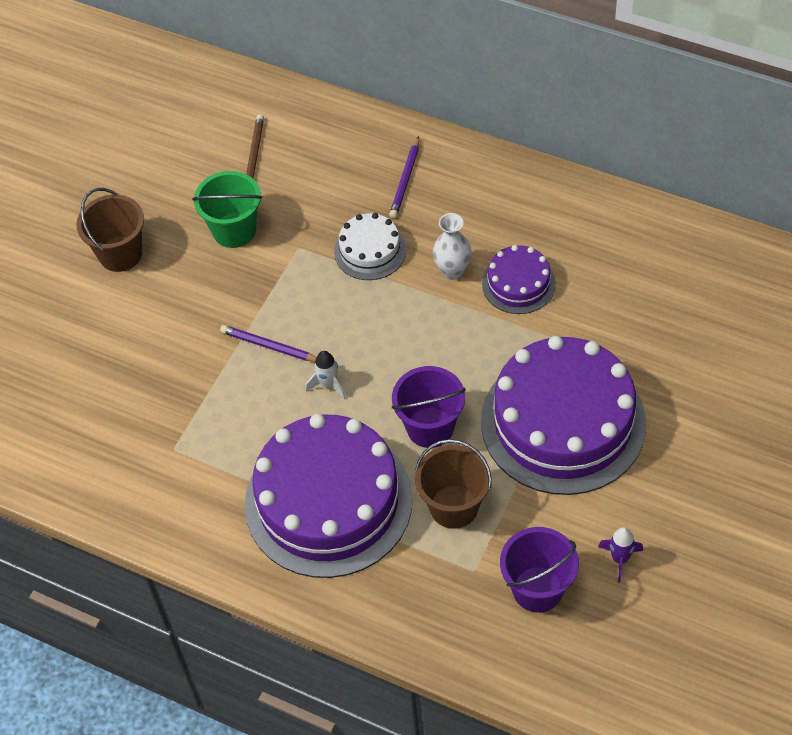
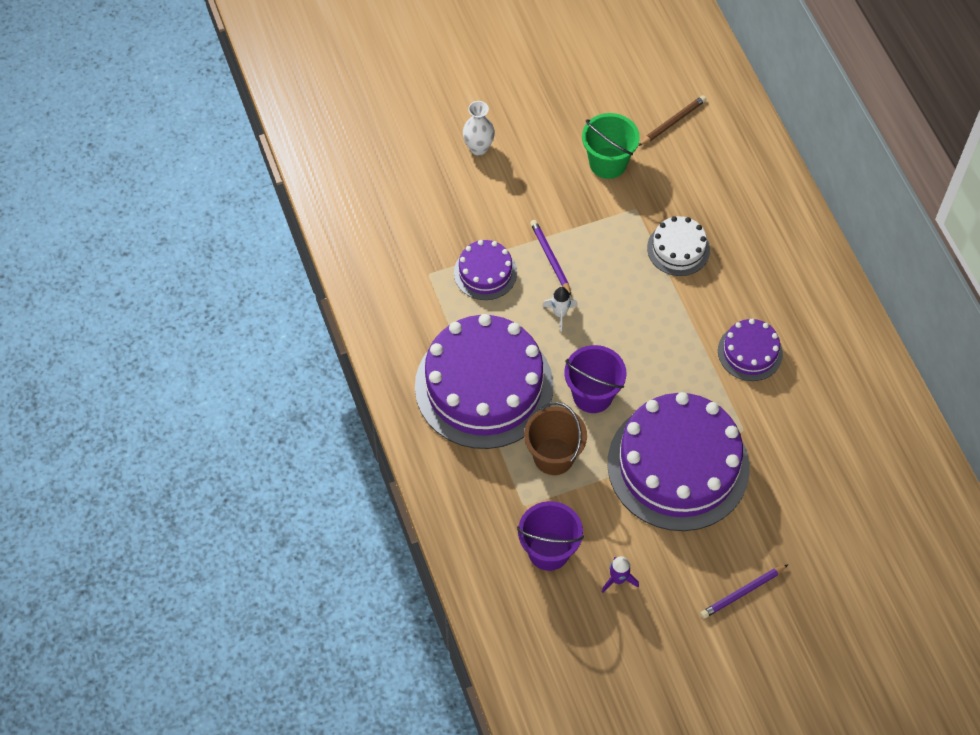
camera: 40 degrees right, 5 degrees up
(120, 254) = (523, 120): brown bucket -> none
(224, 405) = (485, 272): none -> purple cake
(405, 180) = (752, 220): purple pencil -> purple pencil (742, 592)
(452, 271) = (716, 307): white vase -> white vase (478, 148)

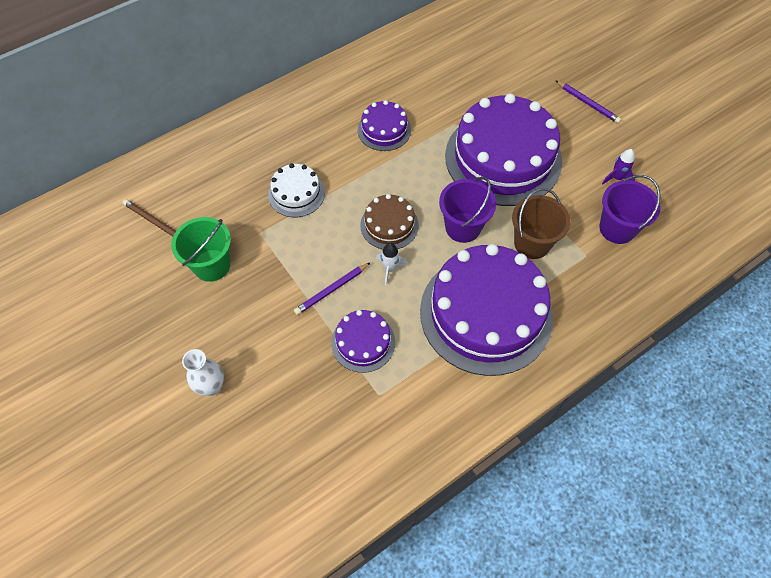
camera: 105 degrees left, 0 degrees up
(614, 326) = (389, 225): none -> brown cake

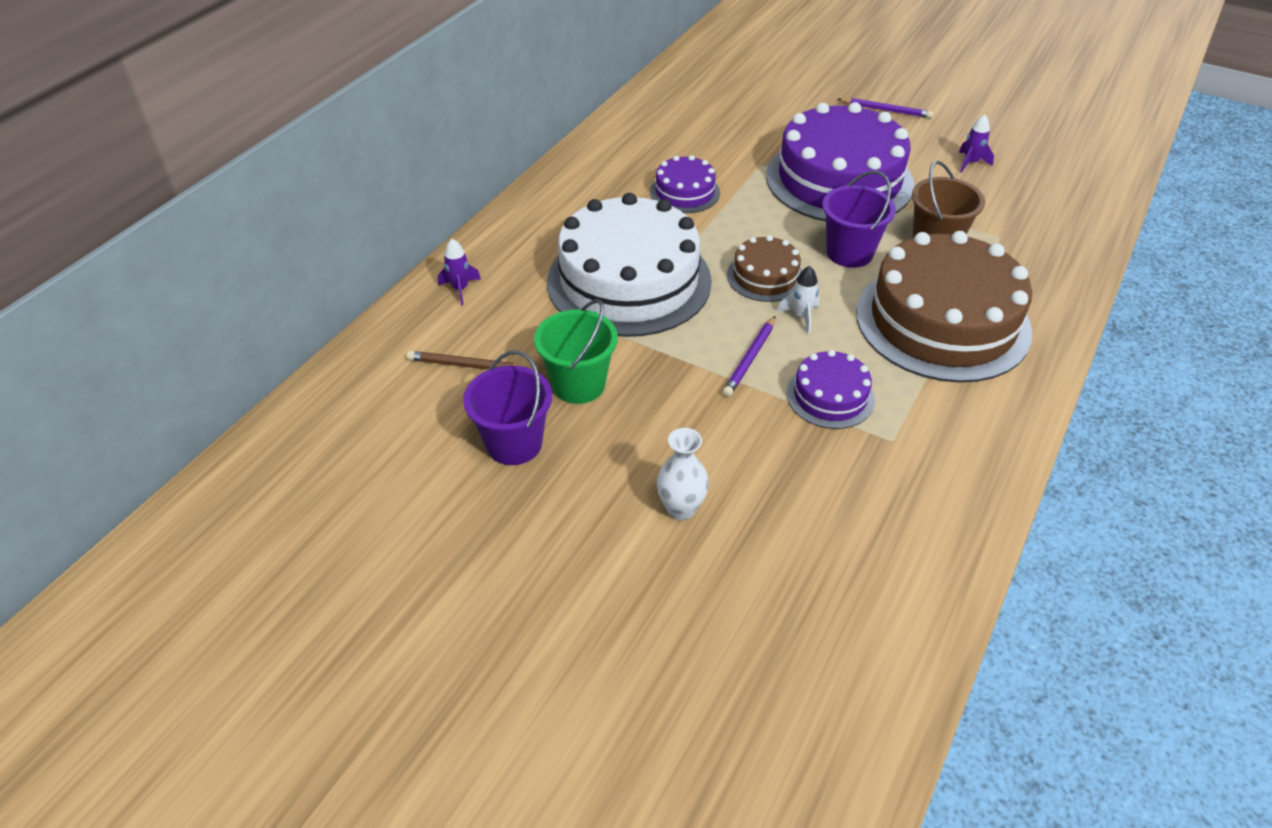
camera: 25 degrees left, 15 degrees down
(188, 159) = (460, 289): none -> purple rocket
(296, 193) = (629, 281): white cake -> white cake, size x2.11
(486, 313) = (942, 321): purple cake -> brown cake
(617, 228) = (1009, 204): purple bucket -> purple bucket (514, 444)

